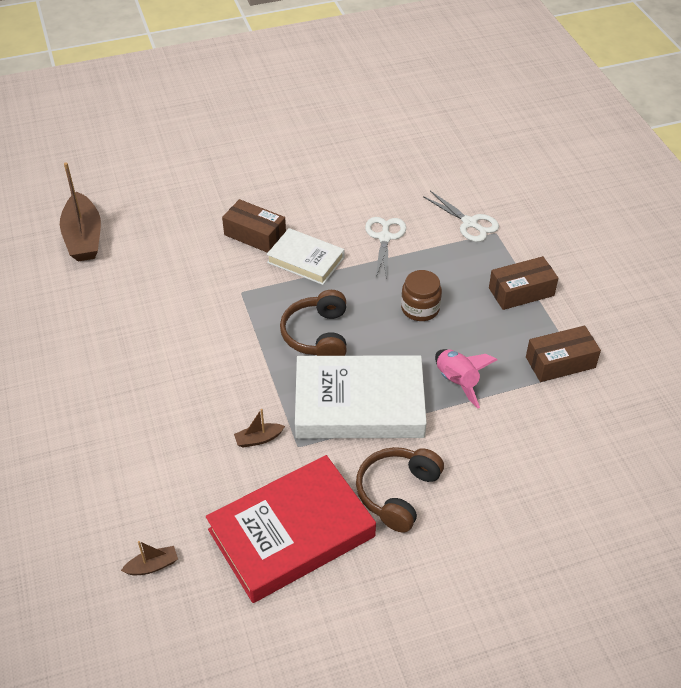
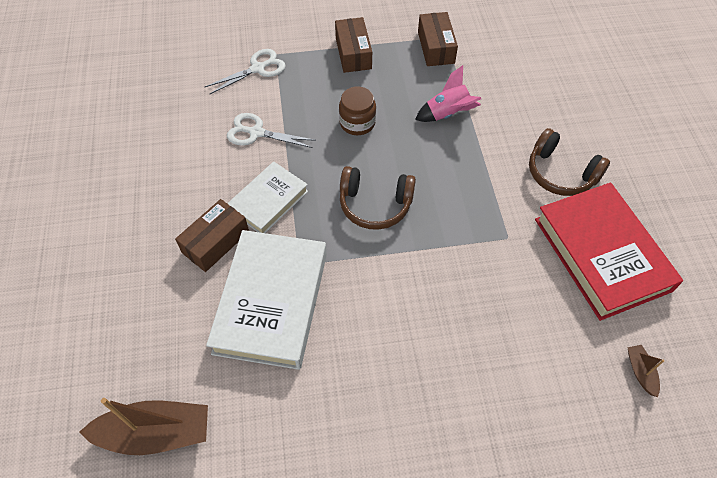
camera: 80 degrees left, 10 degrees up
(258, 439) = (497, 268): brown boat -> none
(359, 404) = (463, 185): white book -> white book (271, 302)

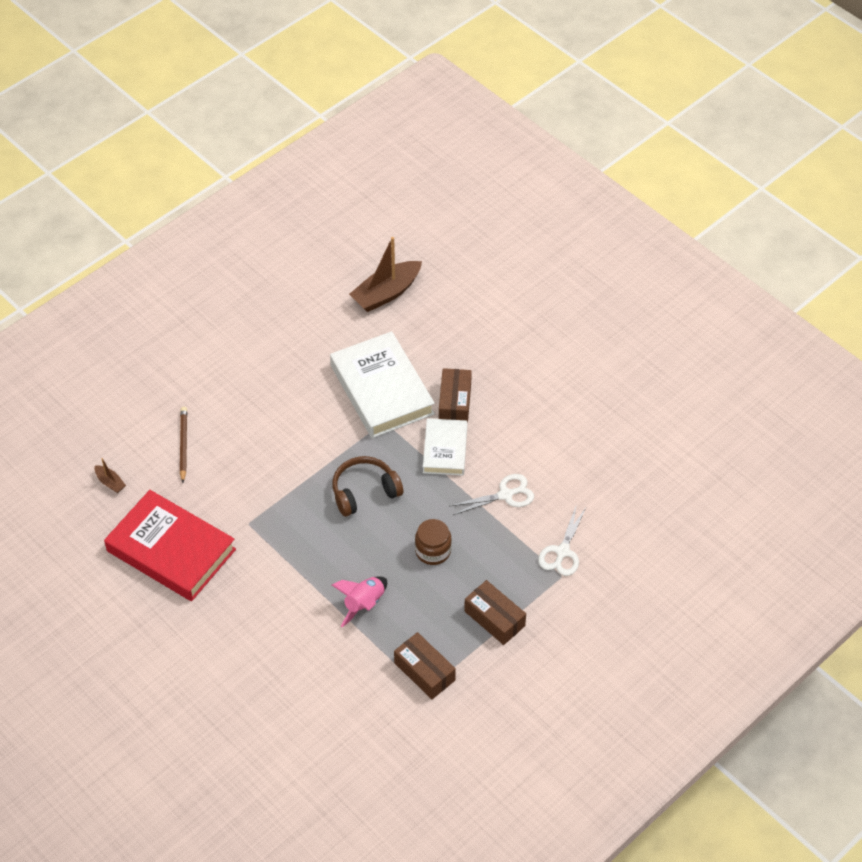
camera: 145 degrees right, 5 degrees down
(531, 369) = (183, 445): none -> brown pencil
(560, 173) = (235, 602): brown headphones -> none

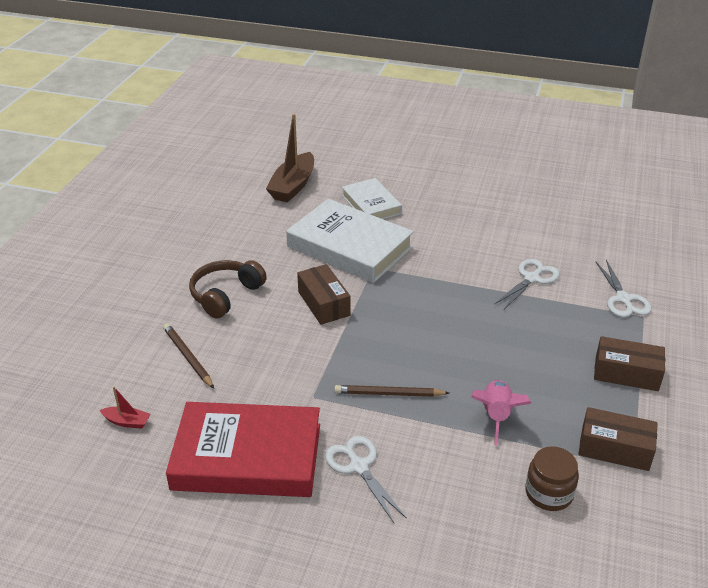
camera: 30 degrees left, 15 degrees down
(110, 482) = (127, 422): brown boat -> red boat
(238, 595) = (358, 466): none -> white scissors
(303, 548) = (389, 394): none -> brown pencil
(364, 492) = (406, 324): brown headphones -> brown headphones (225, 295)
(433, 551) = (514, 344): brown jar -> brown jar (549, 493)
(445, 450) = (447, 267): white book -> white book (371, 204)
(455, 403) = (422, 234): brown box -> brown box (324, 303)

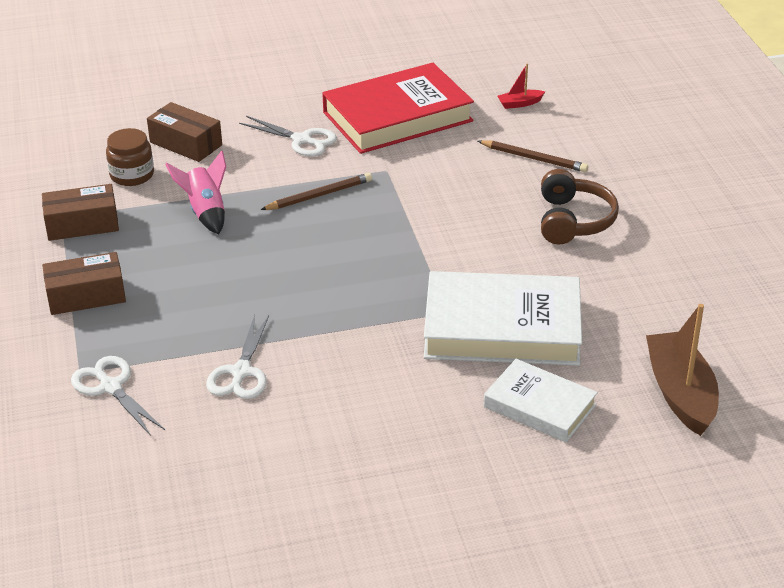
camera: 150 degrees right, 0 degrees up
(324, 303) = (461, 250): brown box -> brown box (186, 144)

